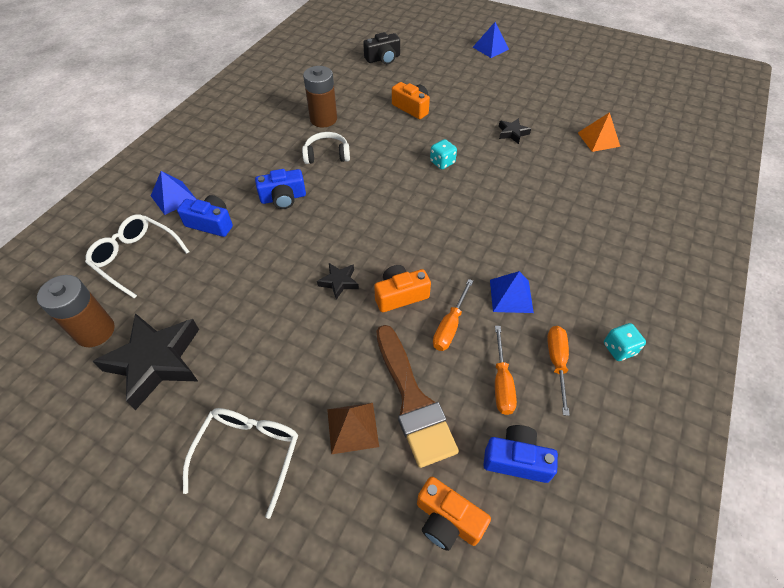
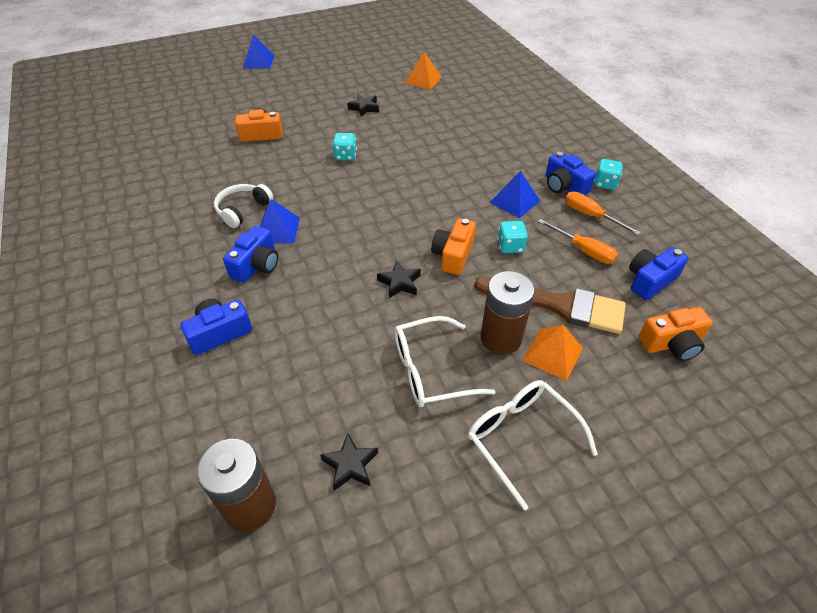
camera: 50 degrees left, 5 degrees down
(136, 258) = (188, 418): white glasses -> white glasses (431, 370)
(156, 362) = (350, 465): black star -> black star, size x0.47
(173, 197) = (140, 345): blue pyramid -> blue pyramid (278, 229)
(323, 119) = (194, 187): brown battery -> brown battery (500, 338)
(352, 427) = (552, 354): brown pyramid -> orange pyramid
(383, 58) = (175, 114): black camera -> none
(450, 326) = (510, 246): orange screwdriver -> turquoise dice
(575, 319) = (564, 186): none -> blue camera

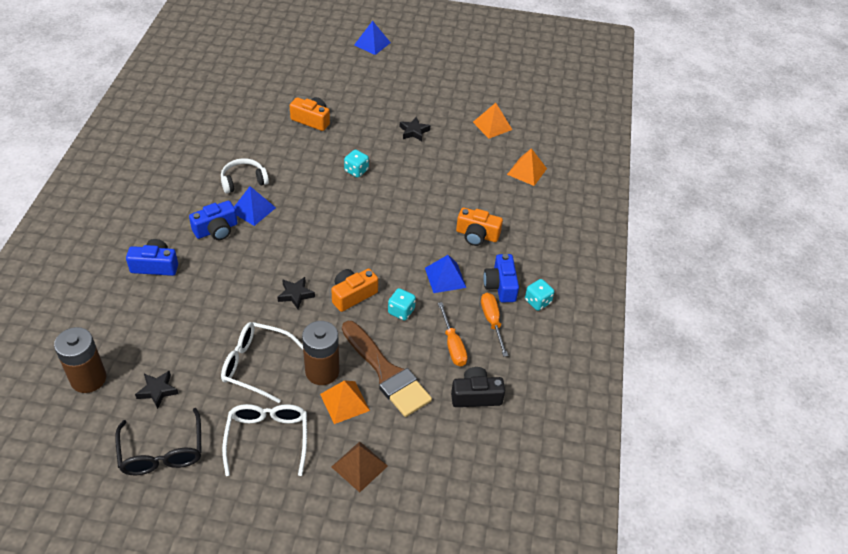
camera: 30 degrees right, 0 degrees up
(425, 533) = (162, 452): none -> black glasses
(486, 99) = (527, 171): none -> orange pyramid
(634, 406) = (359, 466): none -> brown pyramid
(650, 280) = (476, 395): blue camera -> black camera
(671, 343) = (435, 446): orange camera -> orange camera (477, 235)

